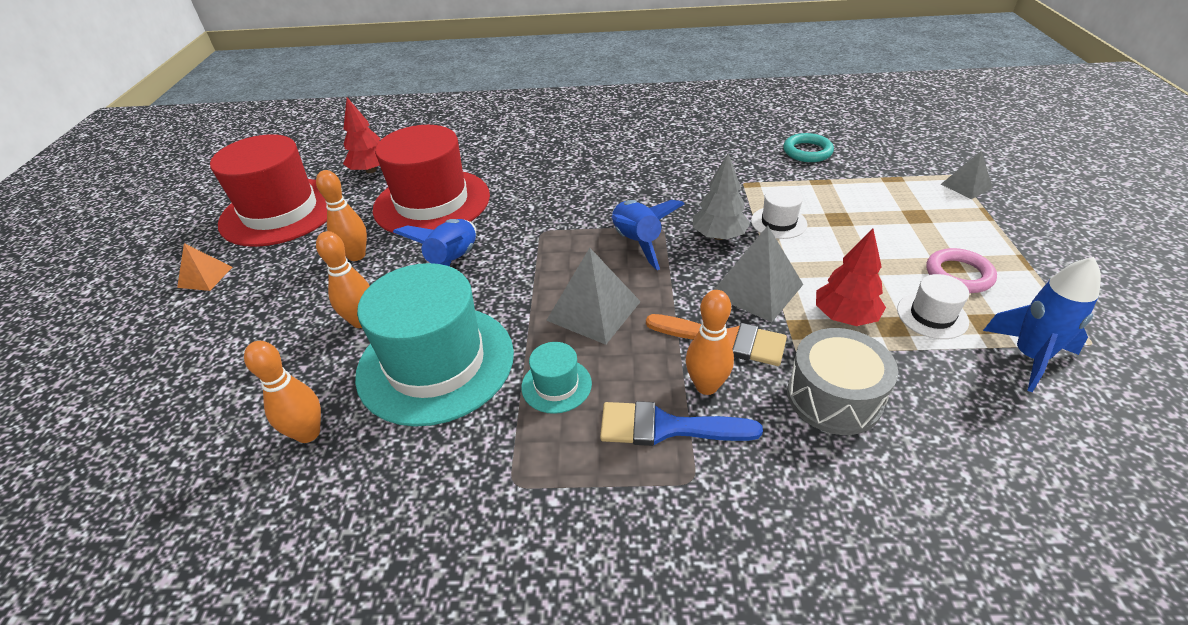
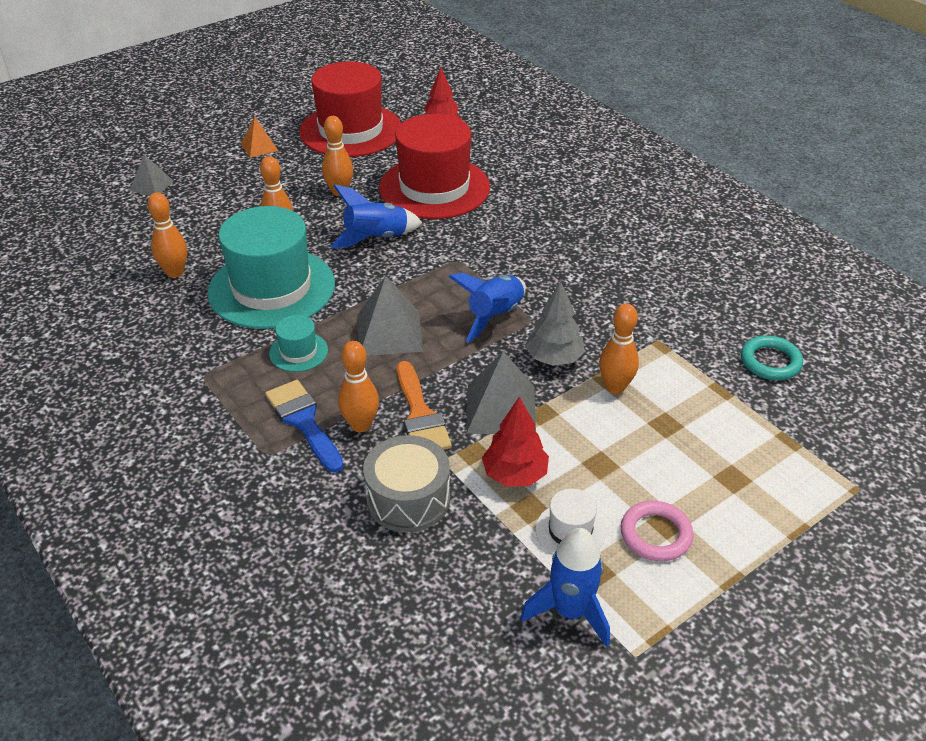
camera: 50 degrees right, 0 degrees up
(778, 222) = (615, 387): white hat -> orange bowling pin
(966, 186) = (841, 502): grey pyramid -> grey pyramid (151, 185)

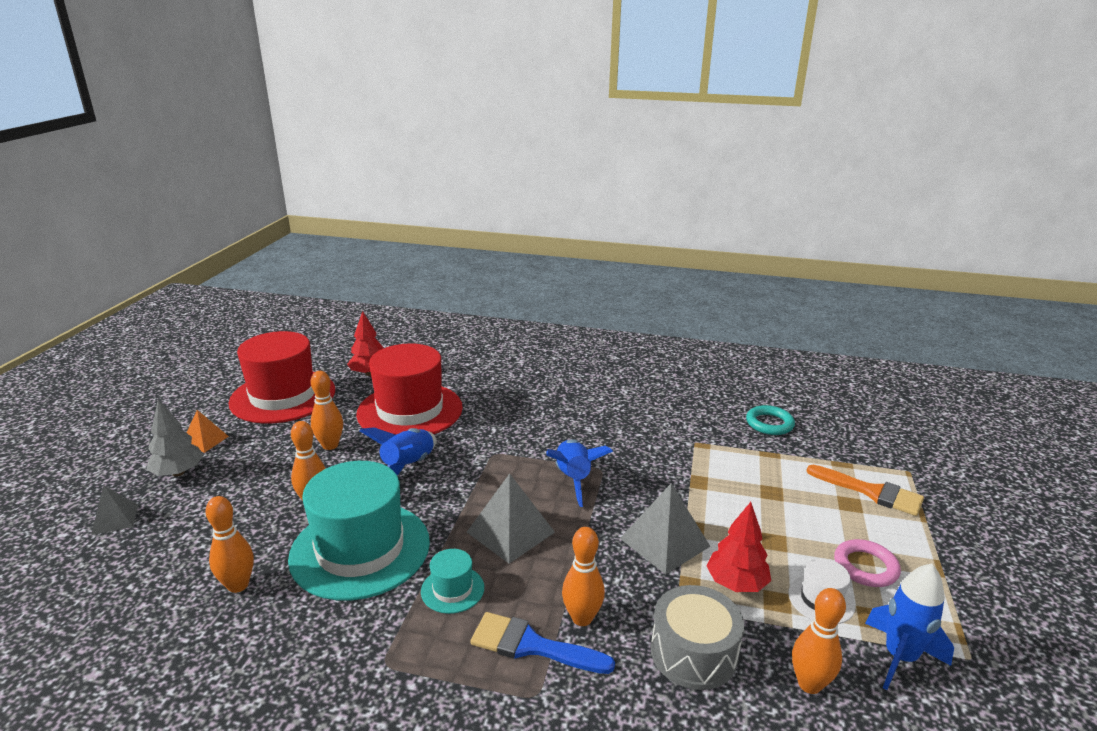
camera: 40 degrees left, 15 degrees down
(420, 415) = (616, 581): orange brush -> orange brush (872, 492)
(554, 358) = (650, 487): grey tree -> grey tree (178, 472)
(615, 387) = (712, 485): orange bowling pin -> orange bowling pin (809, 684)

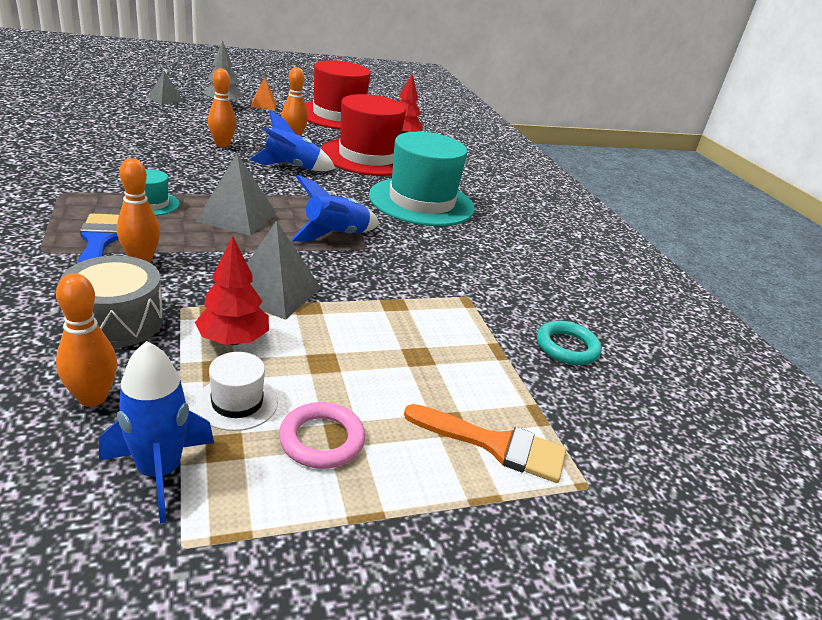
camera: 55 degrees right, 5 degrees up
(238, 585) = (121, 139): orange bowling pin -> none
(360, 549) = (179, 167): turquoise hat -> turquoise hat (421, 202)
(872, 492) = (495, 445): orange brush -> orange brush turned 75 degrees counterclockwise

